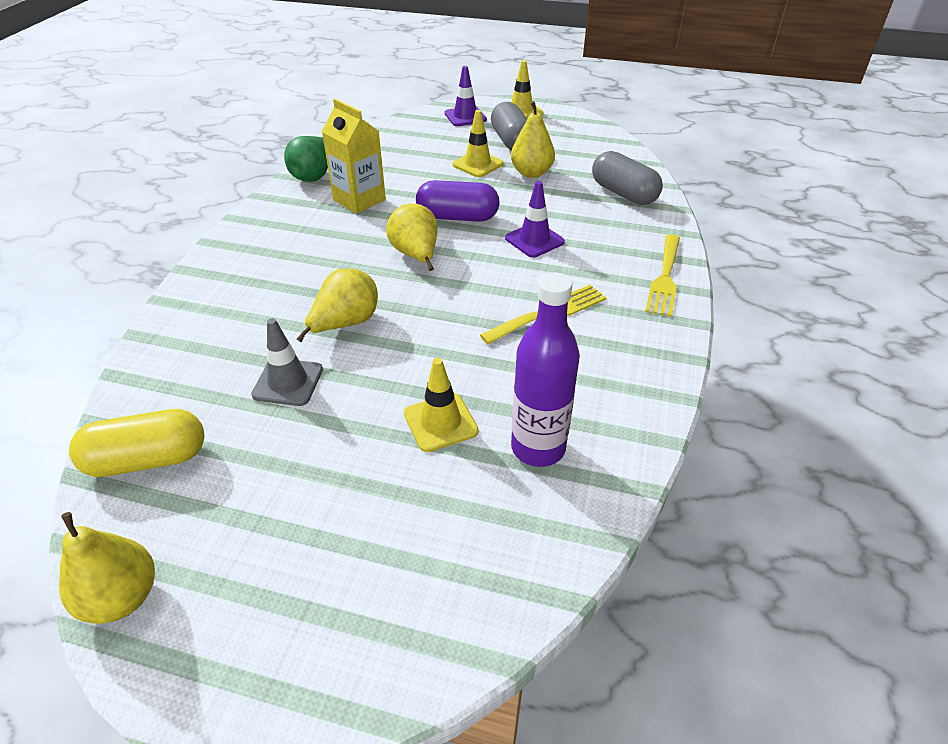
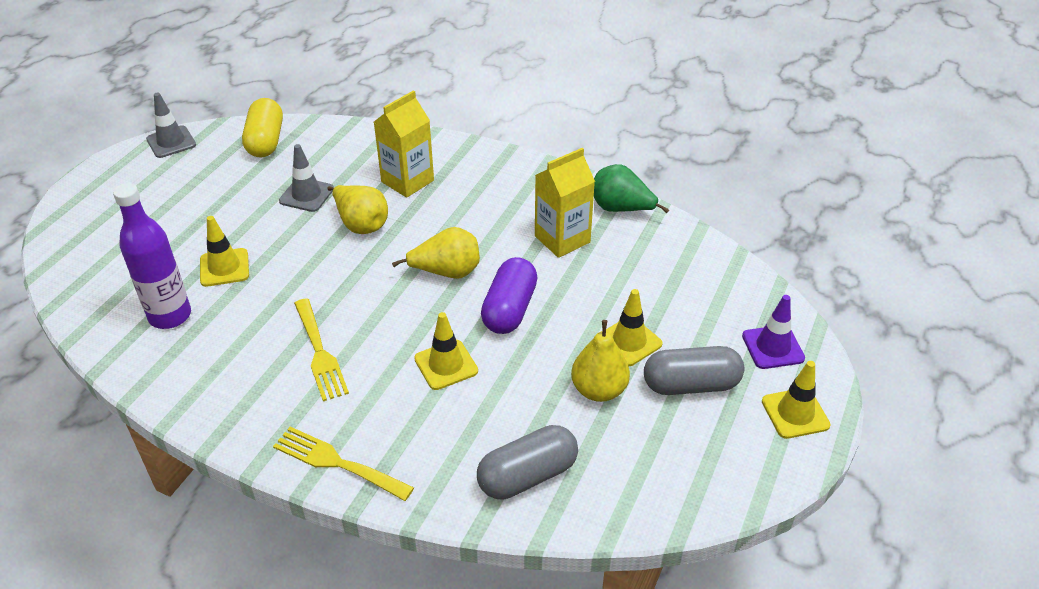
camera: 100 degrees right, 0 degrees up
(122, 597) = (171, 142): yellow pear -> grey traffic cone
(263, 303) = (407, 181): none -> yellow carton
(534, 240) = (446, 365): purple traffic cone -> yellow traffic cone

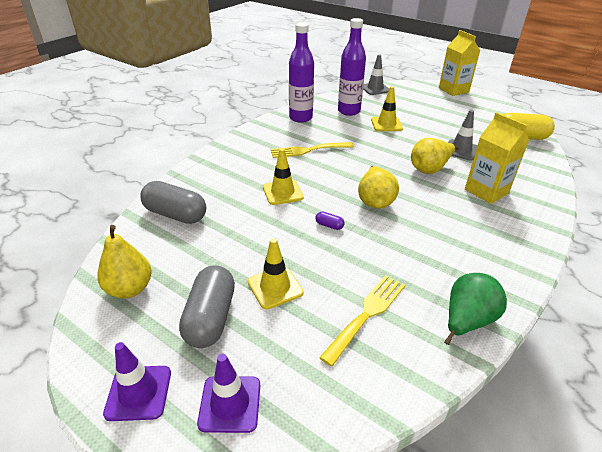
camera: 100 degrees right, 5 degrees down
(171, 142) = (507, 108): grey traffic cone -> grey traffic cone (375, 89)
(196, 379) = (300, 118): none -> purple bottle
(337, 463) = (225, 152): yellow fork -> yellow fork (367, 314)
(509, 309) = (329, 225): purple capsule -> purple capsule, size x0.42
(527, 476) = (175, 214): grey capsule -> grey capsule turned 45 degrees counterclockwise
(562, 239) = (415, 268): yellow carton -> yellow carton (453, 90)
(599, 390) = (230, 259): yellow pear -> yellow pear (130, 289)
(795, 413) = (138, 393): yellow traffic cone -> purple traffic cone

